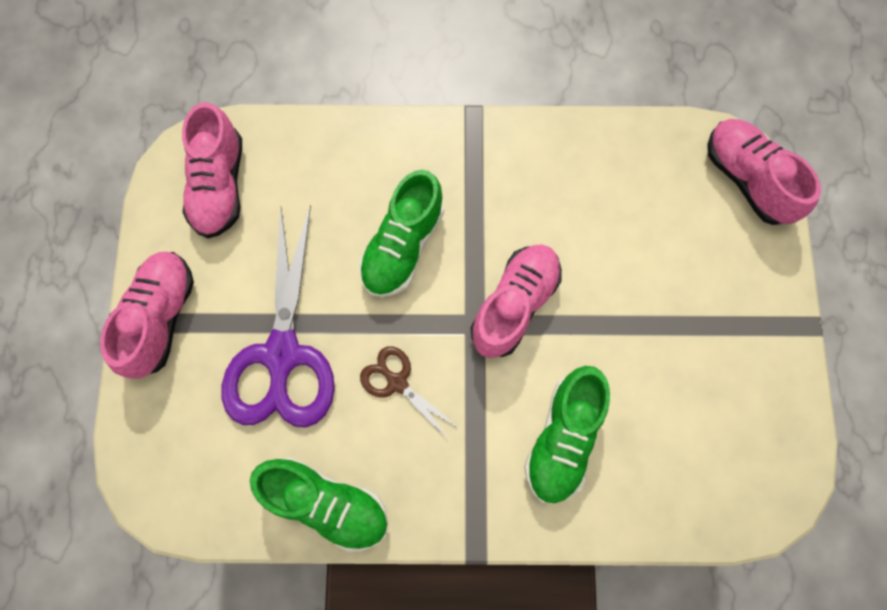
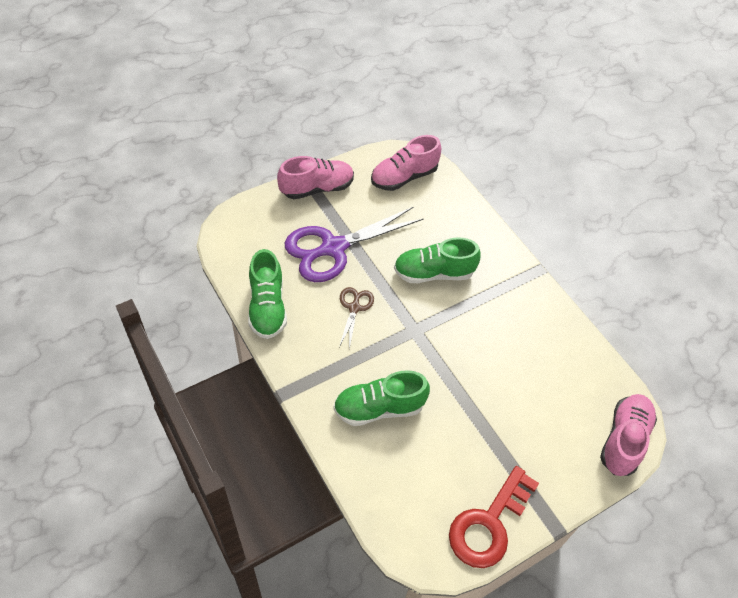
camera: 55 degrees right, 20 degrees down
(514, 304) = (441, 344): pink shoe -> none
(774, 398) = (488, 524): none -> red key

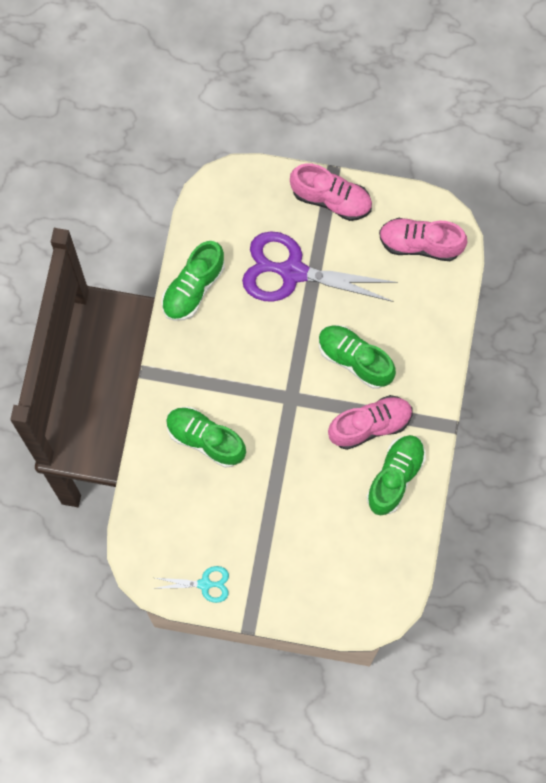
camera: 45 degrees right, 20 degrees up
(354, 308) = (261, 341): brown scissors -> none
(488, 524) = (205, 584): red key -> turquoise scissors
(541, 328) = (395, 477): none -> green shoe
(624, 440) = (365, 611): pink shoe -> pink shoe (370, 425)

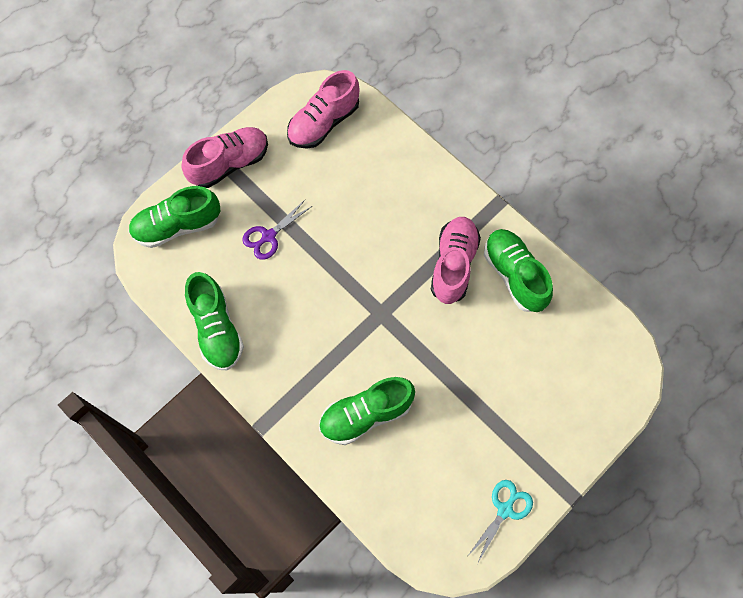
camera: 55 degrees left, 5 degrees down
(293, 272) = (269, 236): purple scissors -> purple scissors, size x0.48
(354, 359) = (385, 238): green shoe -> green shoe (177, 226)

